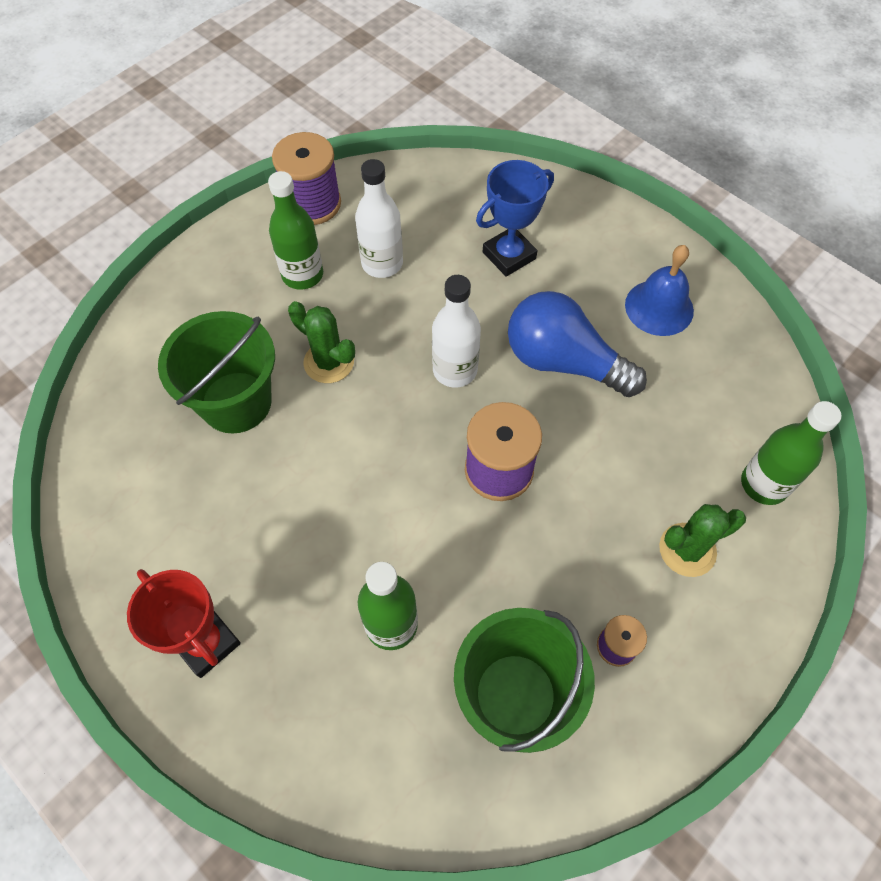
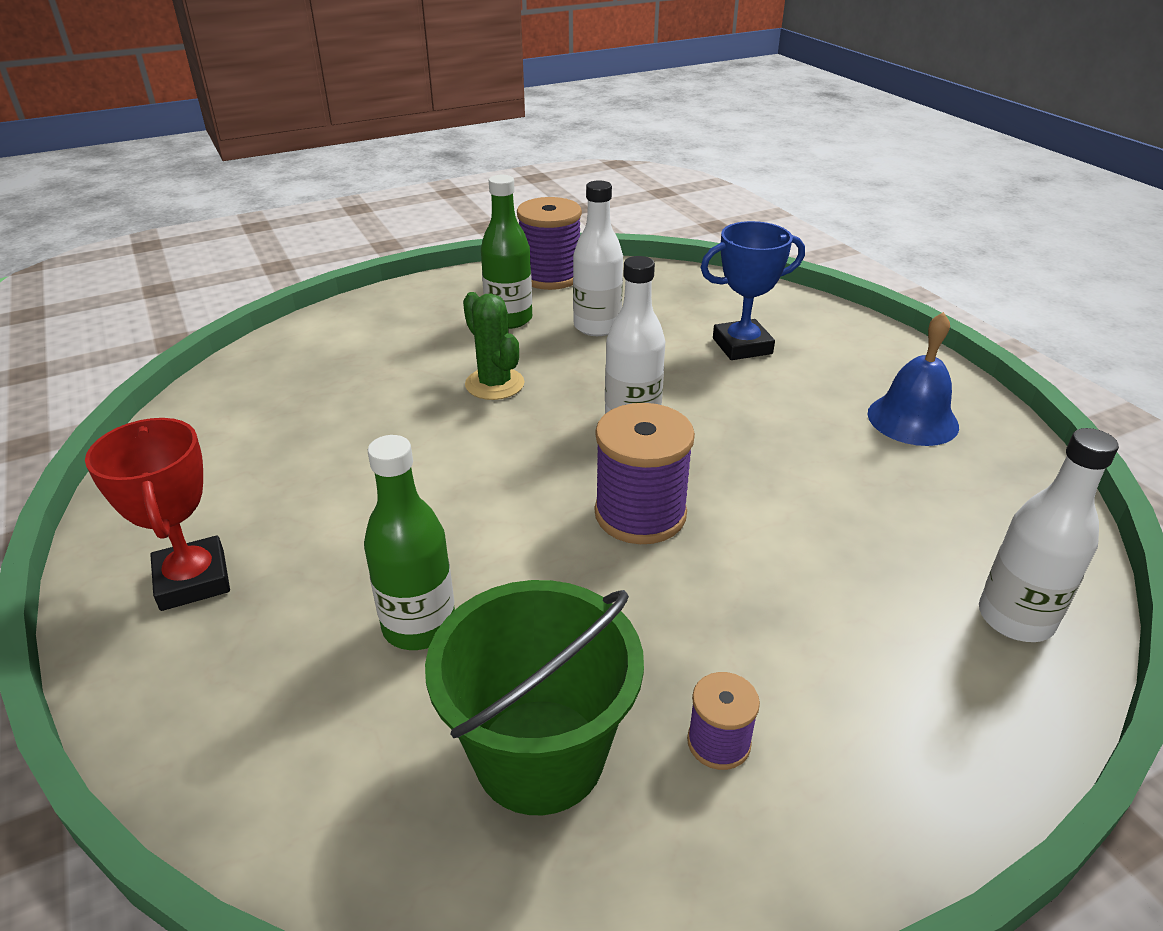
camera: 20 degrees right, 25 degrees down
(236, 402) = (377, 393): green bucket -> none
(564, 362) = (769, 439): blue light bulb -> none
(687, 550) = (871, 660): green cactus -> none
(764, 484) = (1015, 618): green bottle -> white bottle

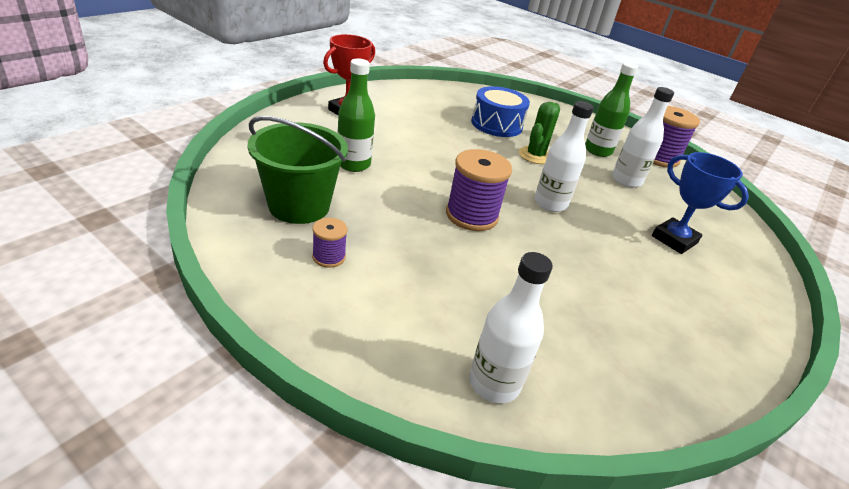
camera: 60 degrees right, 0 degrees up
(373, 389) = (496, 124): none -> blue drum
(912, 419) = (676, 330): blue bell -> none

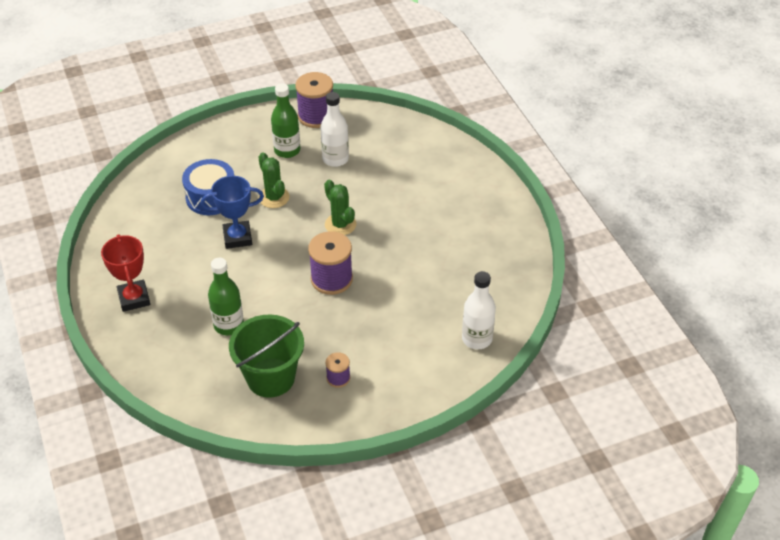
camera: 55 degrees left, 10 degrees up
(550, 203) = (340, 224): white bottle -> green cactus
(674, 239) = (412, 178): blue trophy -> blue trophy (237, 237)

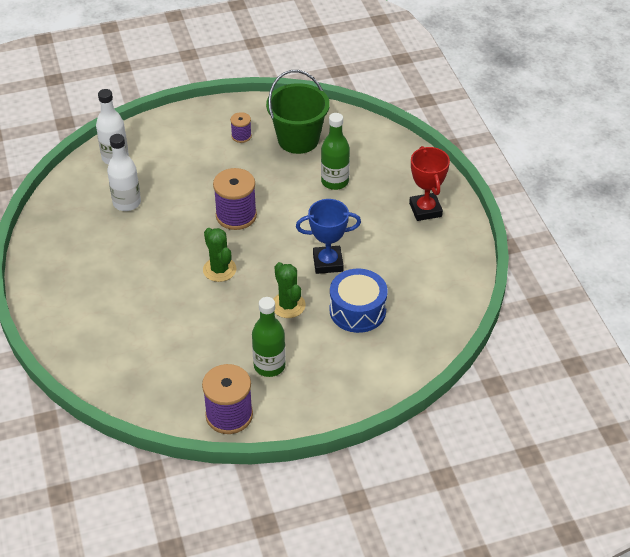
camera: 175 degrees left, 0 degrees up
(335, 159) = (213, 350): white bottle -> white bottle (127, 203)

